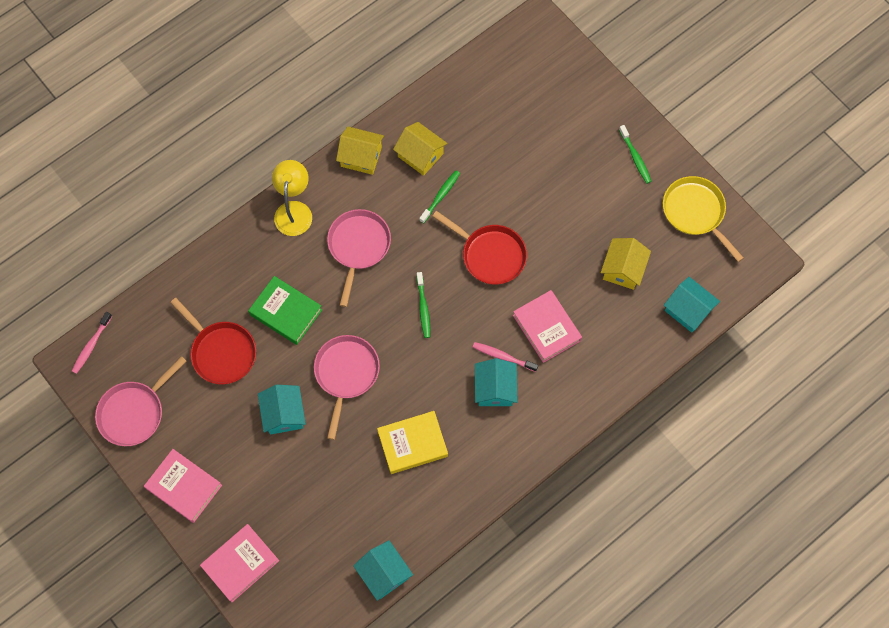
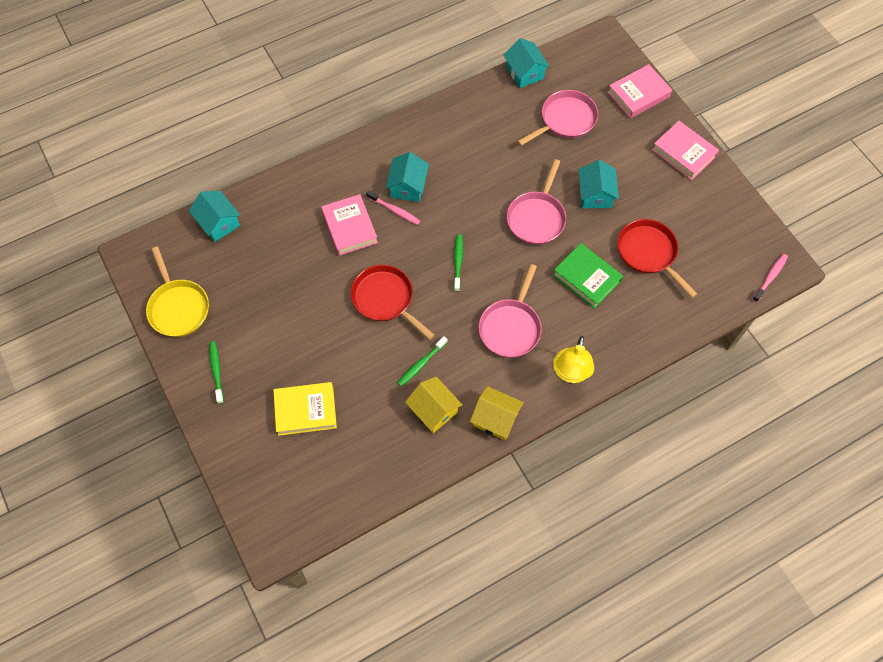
camera: 170 degrees left, 5 degrees down
(134, 412) = (728, 216): pink pan -> pink pan (565, 120)
(412, 443) = (487, 156): yellow book -> yellow book (305, 410)
(623, 269) = (265, 267): yellow house -> none

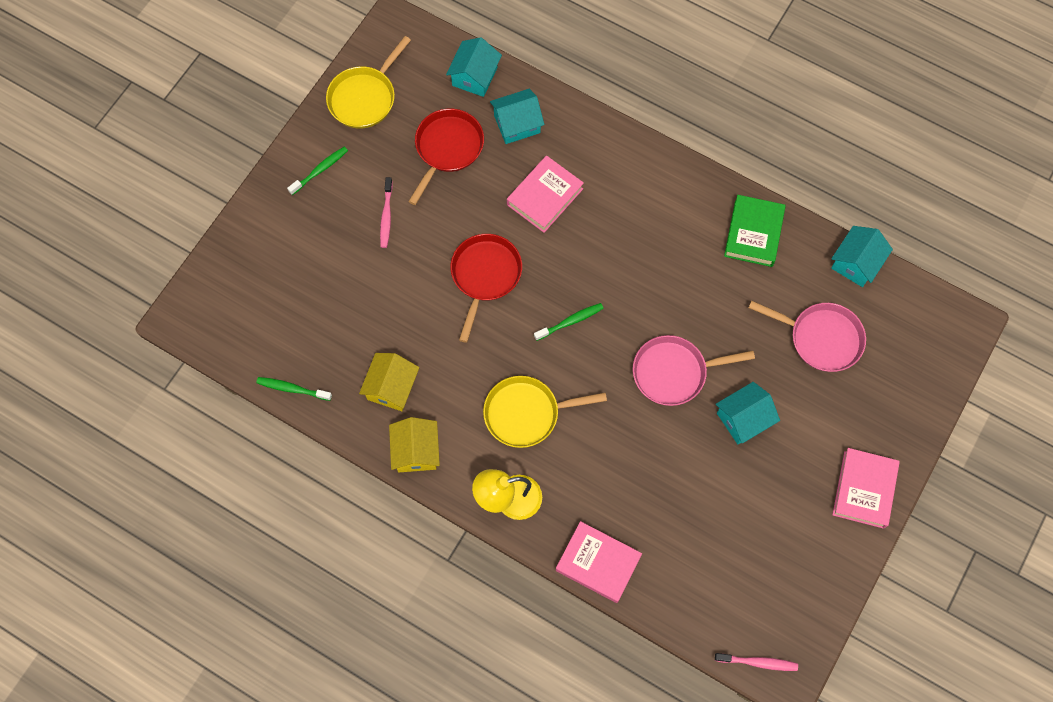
camera: 60 degrees right, 5 degrees up
(305, 410) = (325, 271): yellow book -> none
(394, 210) = (592, 227): pink toothbrush -> pink toothbrush (386, 216)
(408, 186) = (628, 224): turquoise house -> turquoise house (517, 124)
(421, 364) = (434, 348): green toothbrush -> green toothbrush (292, 389)
(510, 327) = (526, 413): pink pan -> yellow pan
(586, 278) = (631, 461): green book -> green book (753, 233)
(638, 94) = (912, 400): pink book -> pink book (598, 563)
(649, 253) = (704, 512): red pan -> red pan (447, 148)

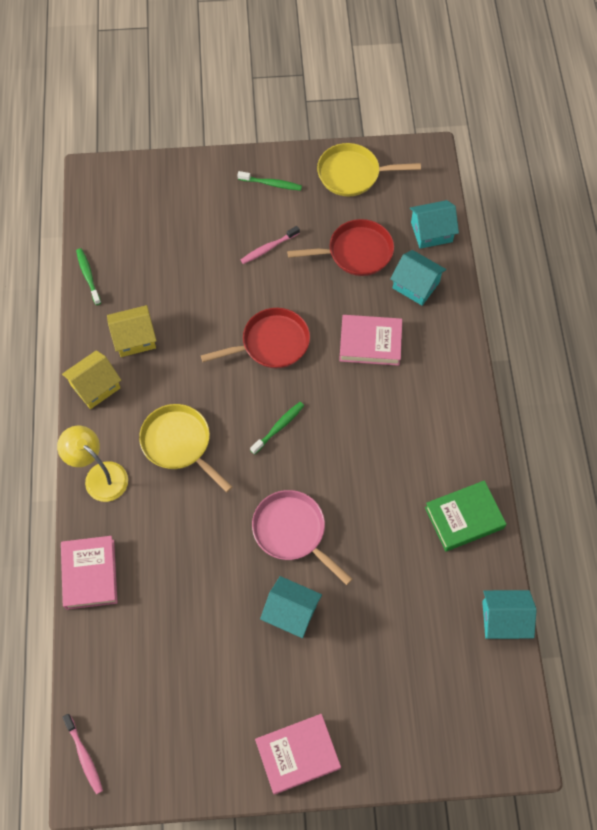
camera: 55 degrees right, 5 degrees down
(570, 321) = (279, 427): green toothbrush -> green toothbrush turned 75 degrees counterclockwise
(821, 338) = (411, 632): pink pan -> none

